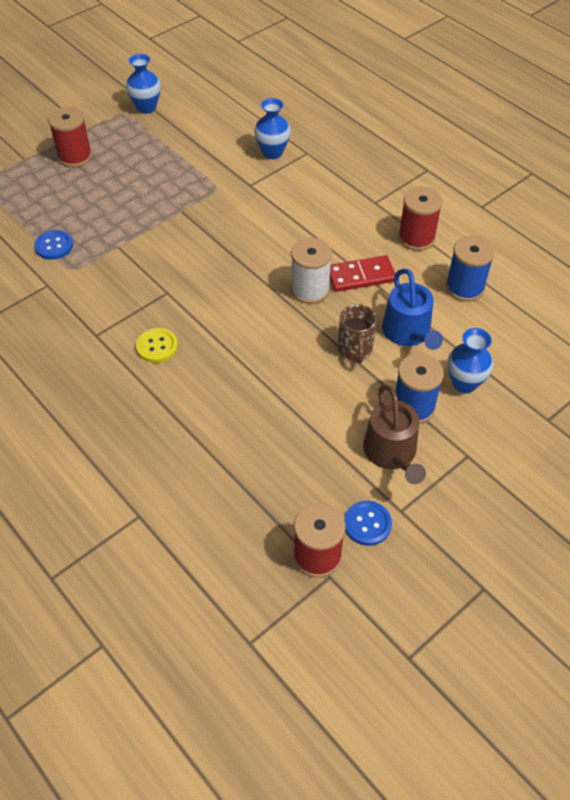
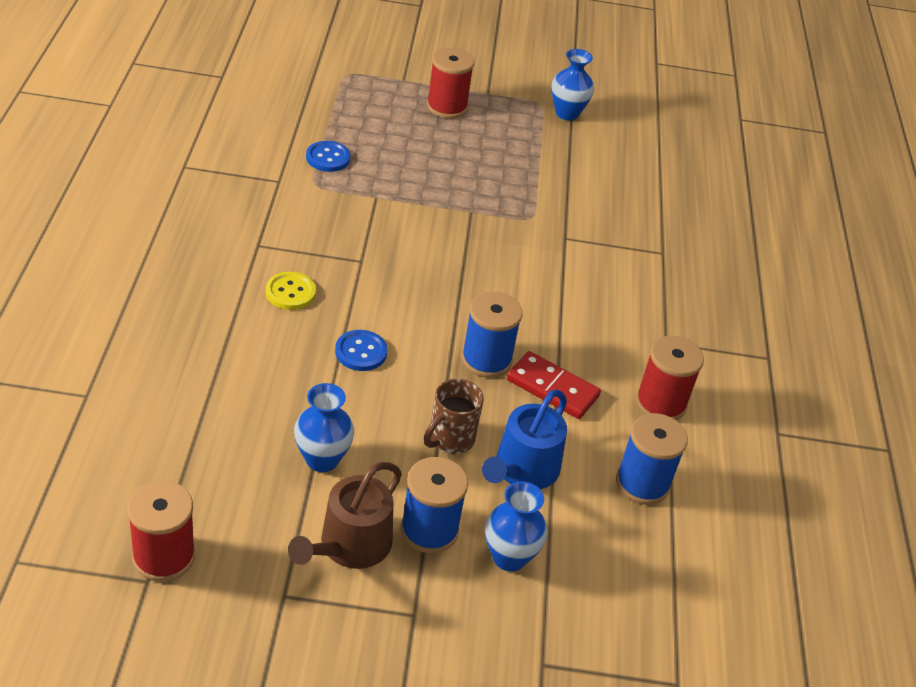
camera: 40 degrees right, 10 degrees down
(272, 152) = (629, 228): blue vase -> blue vase (322, 459)
(310, 290) = (486, 359): white spool -> blue spool
(367, 524) = (240, 576): blue button -> blue button (361, 352)

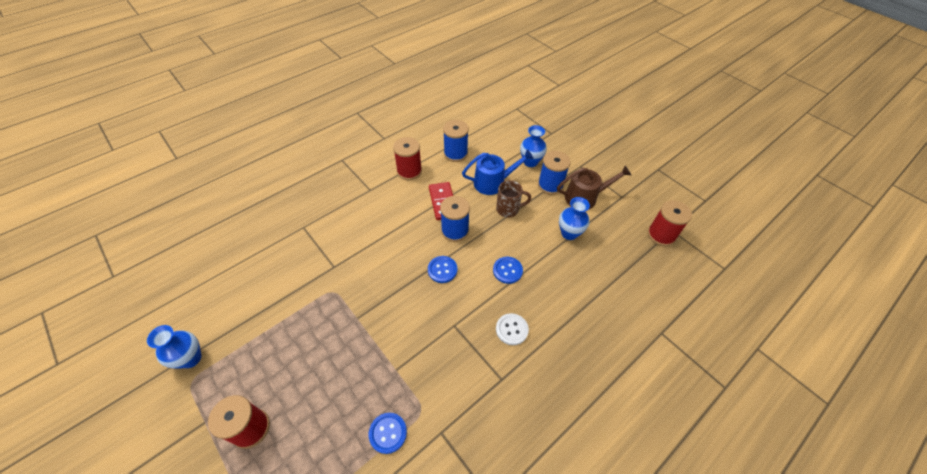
camera: 130 degrees left, 10 degrees up
(290, 292) = (511, 329): yellow button -> white button
(442, 305) = (442, 270): none -> blue button

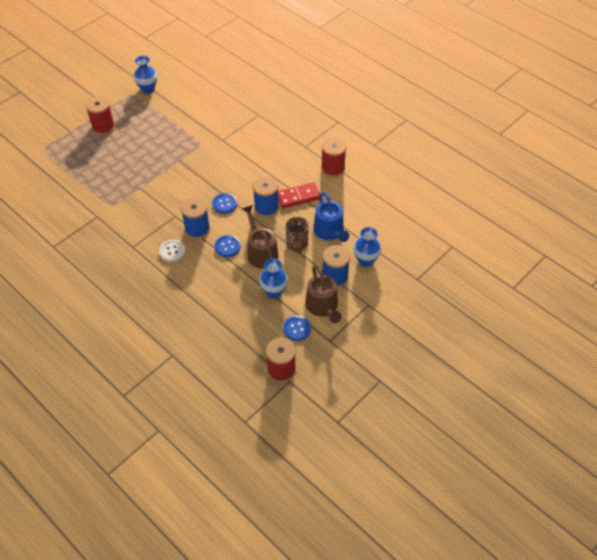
camera: 85 degrees right, 0 degrees up
(388, 433) = (97, 190): blue button -> blue button (297, 328)
(455, 153) = (364, 200): blue spool -> blue spool (197, 229)
(517, 240) = (261, 252): none -> brown watering can

